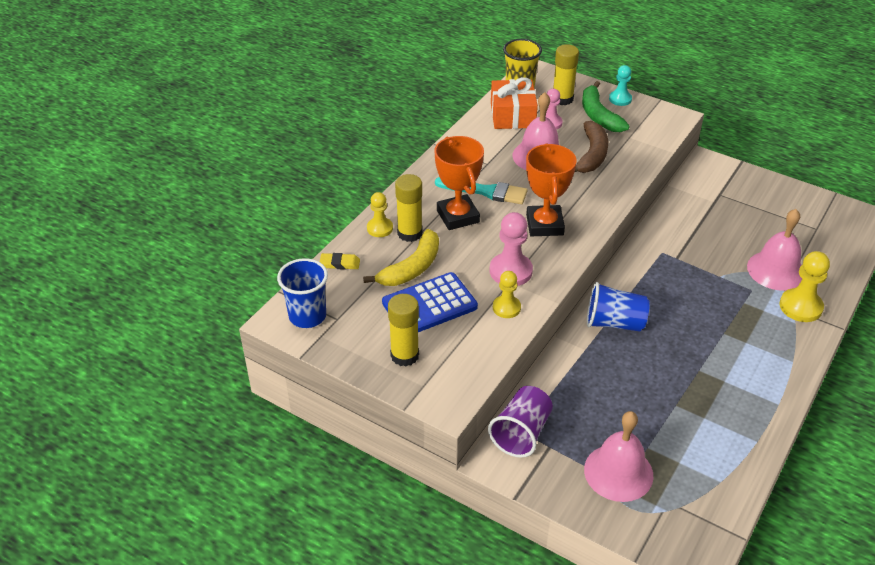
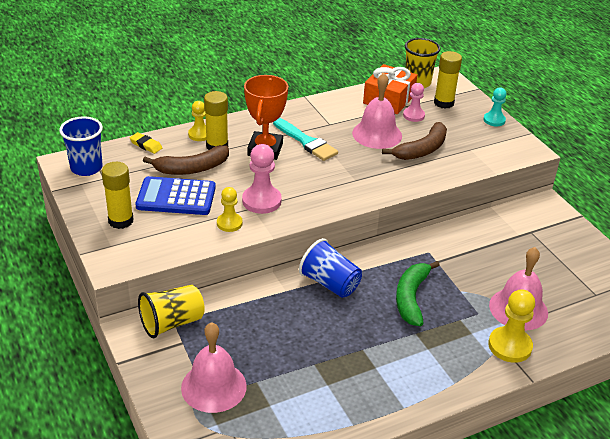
camera: 30 degrees right, 5 degrees down
(412, 268) = (192, 168): yellow banana -> brown banana
(521, 433) = (172, 323): purple cup -> yellow cup
(544, 225) = (325, 181): orange trophy -> none
(599, 116) = (461, 125): green banana -> green banana (411, 298)

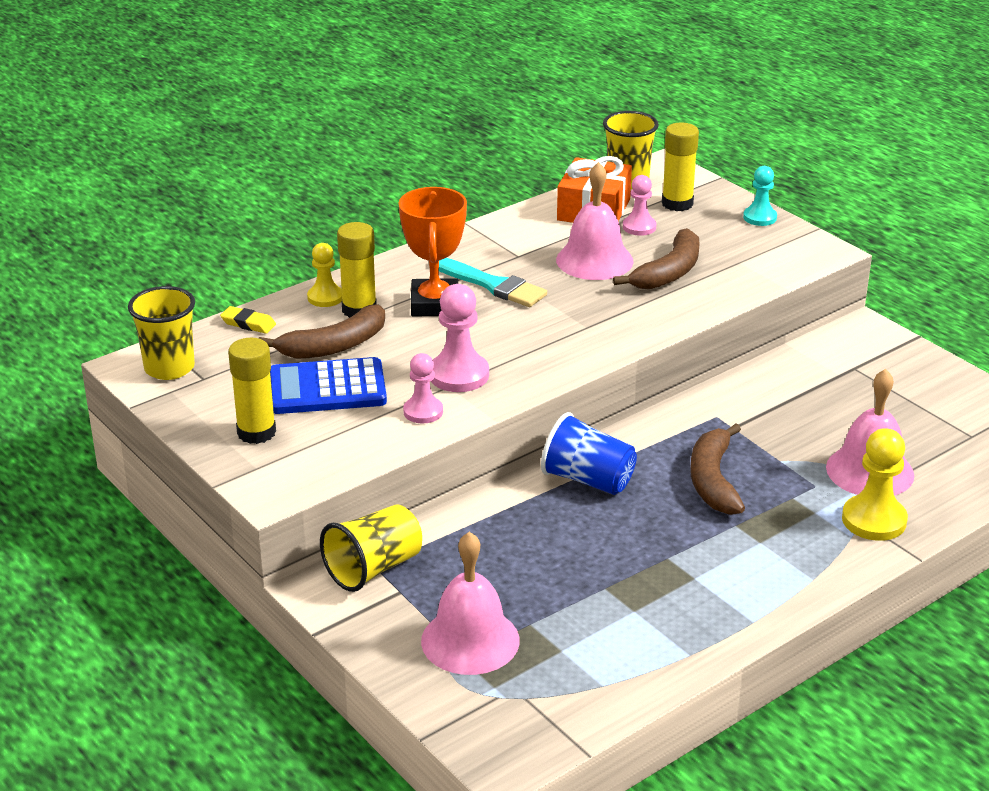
camera: 10 degrees left, 5 degrees down
(86, 168) = (169, 368): blue cup -> yellow cup
(229, 223) = (423, 412): yellow pawn -> pink pawn
(411, 298) = (713, 481): green banana -> brown banana

